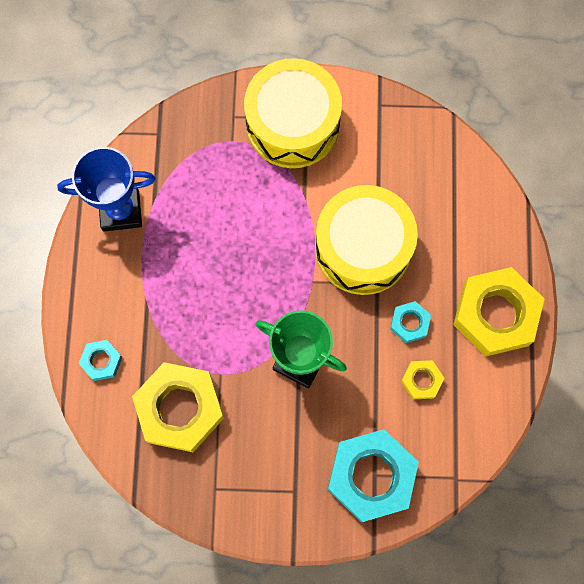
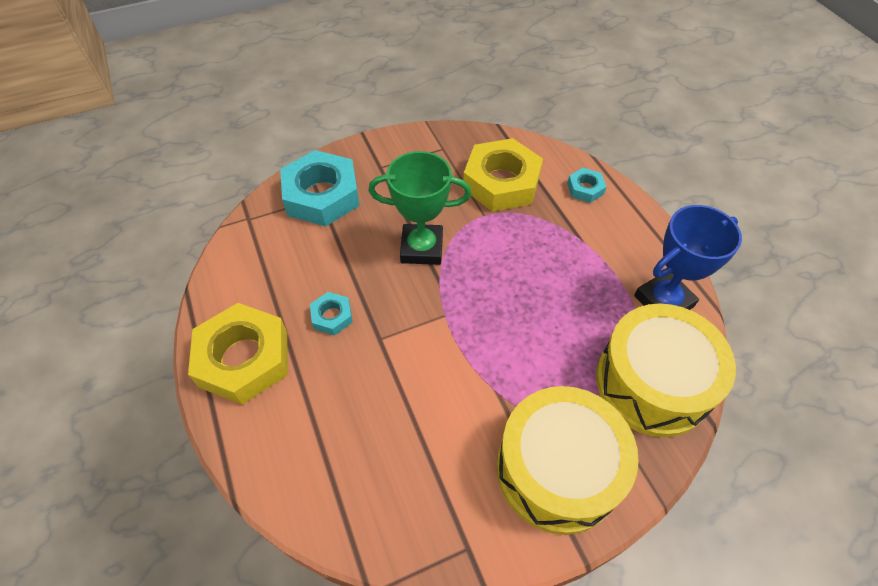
camera: 155 degrees right, 20 degrees down
(363, 248) = (409, 366): yellow drum -> yellow drum (652, 383)
(421, 380) = (303, 275): yellow nut -> none

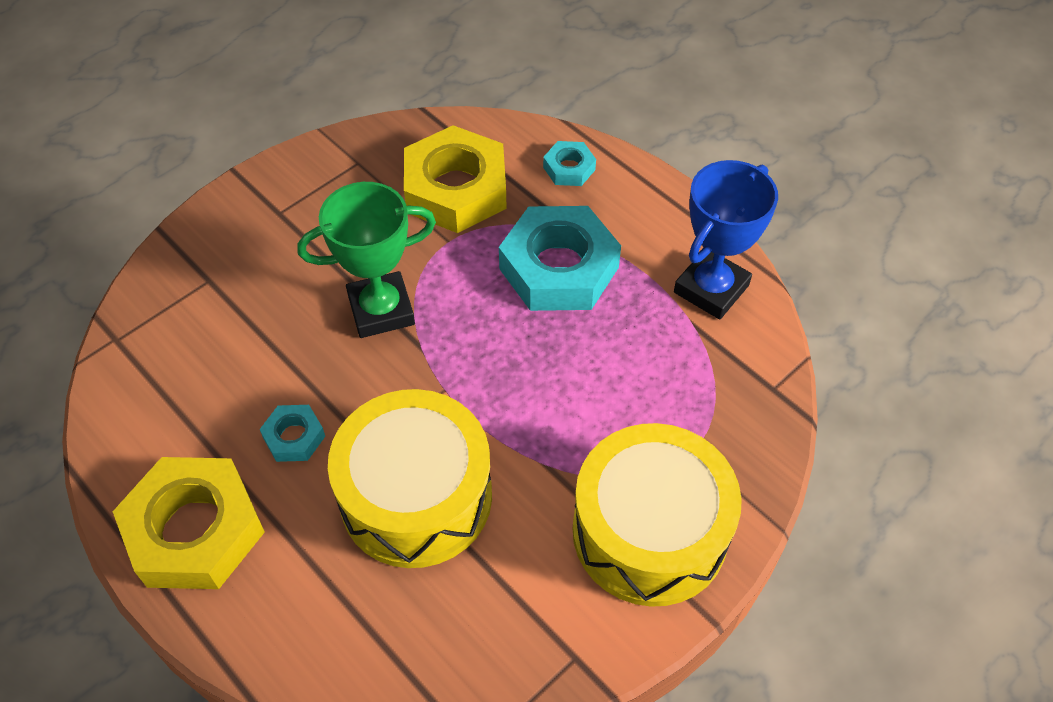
camera: 20 degrees left, 0 degrees up
(322, 195) = (211, 276): turquoise nut -> turquoise nut (559, 268)
(652, 383) = (727, 393): yellow drum -> yellow drum (416, 496)

